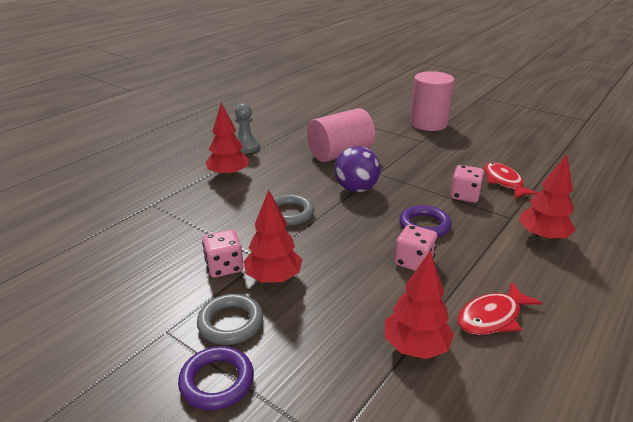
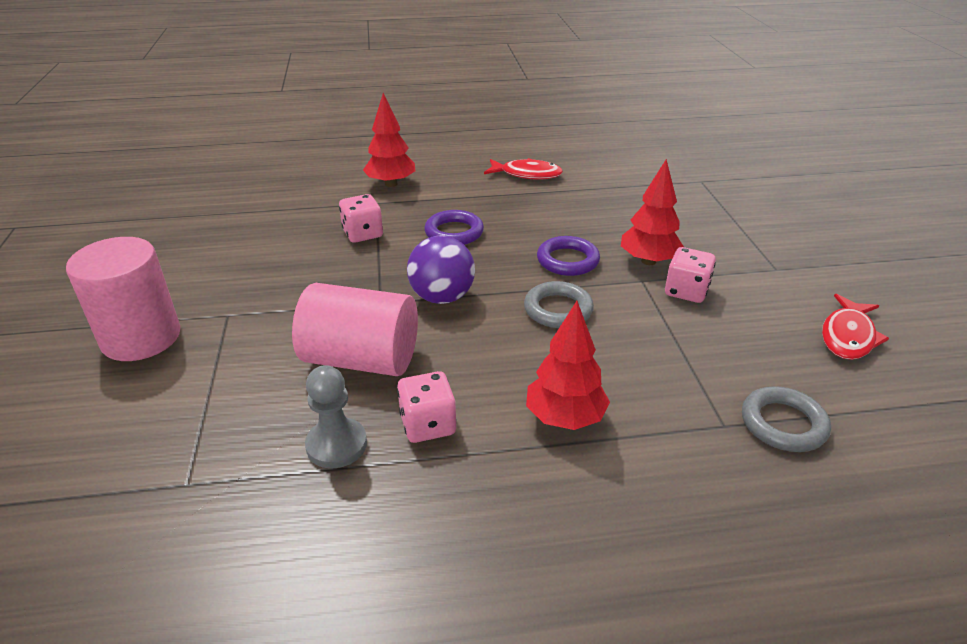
camera: 135 degrees left, 5 degrees up
(217, 381) = (750, 227): purple ring -> purple ring (567, 260)
(230, 323) = (715, 250): grey ring -> grey ring (783, 424)
(246, 147) = (463, 475): grey pawn -> grey pawn (336, 445)
(414, 262) = (517, 217): pink dice -> pink dice (428, 425)
(415, 347) = (599, 186): red tree -> none
(504, 182) = (299, 225): red fish -> red fish (848, 336)

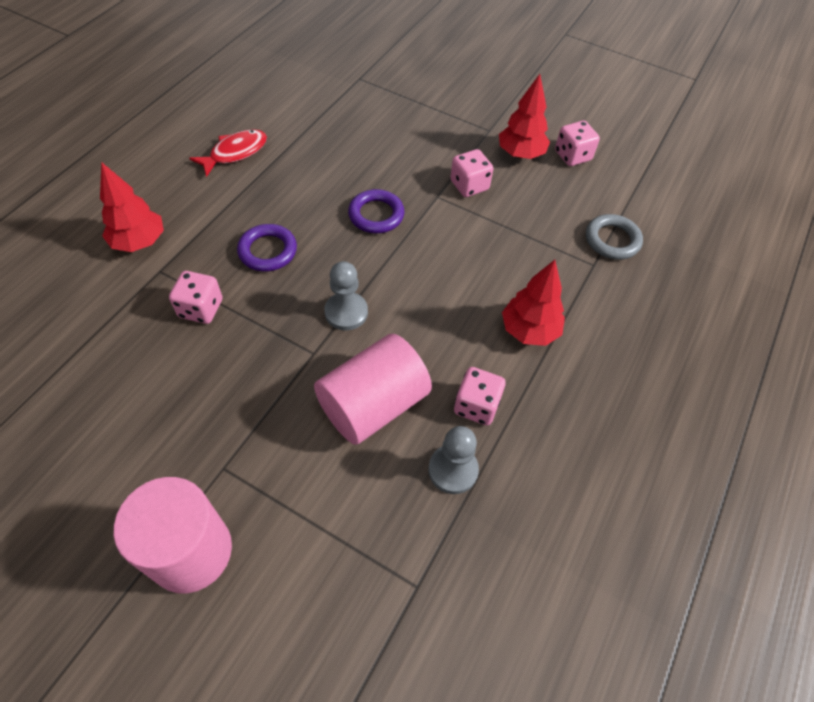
camera: 55 degrees left, 20 degrees up
(442, 297) = (346, 312): purple ball -> grey pawn
(558, 309) = (425, 260): grey ring -> none
(648, 261) = (420, 177): red tree -> red tree (520, 154)
(848, 336) = (572, 156): red fish -> pink dice

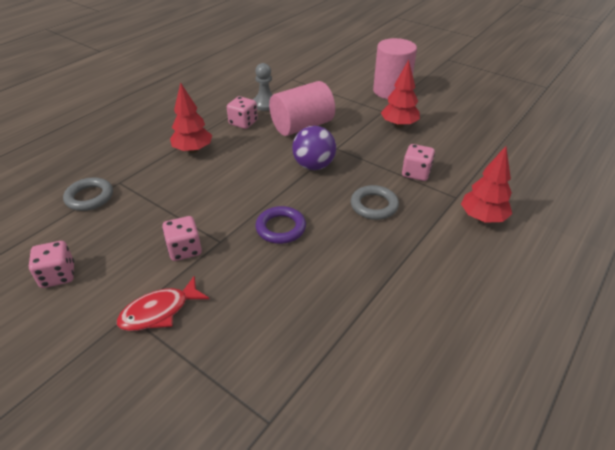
camera: 170 degrees left, 15 degrees down
(235, 153) = (424, 301): red fish -> red fish (159, 311)
(268, 251) = (374, 205): purple ring -> grey ring
(346, 312) = (314, 166): grey pawn -> purple ball
(520, 154) = (112, 280): red tree -> red tree (399, 125)

